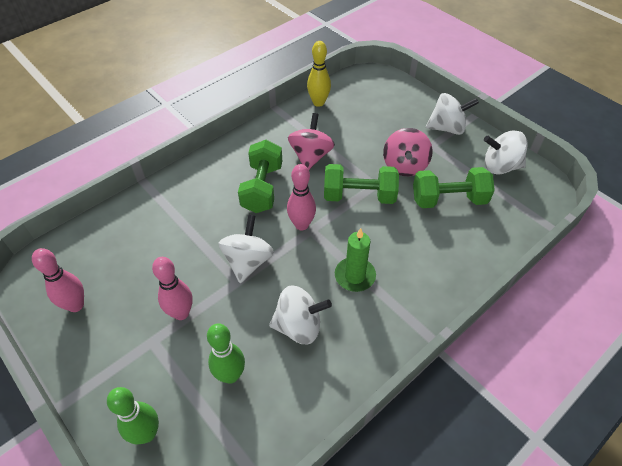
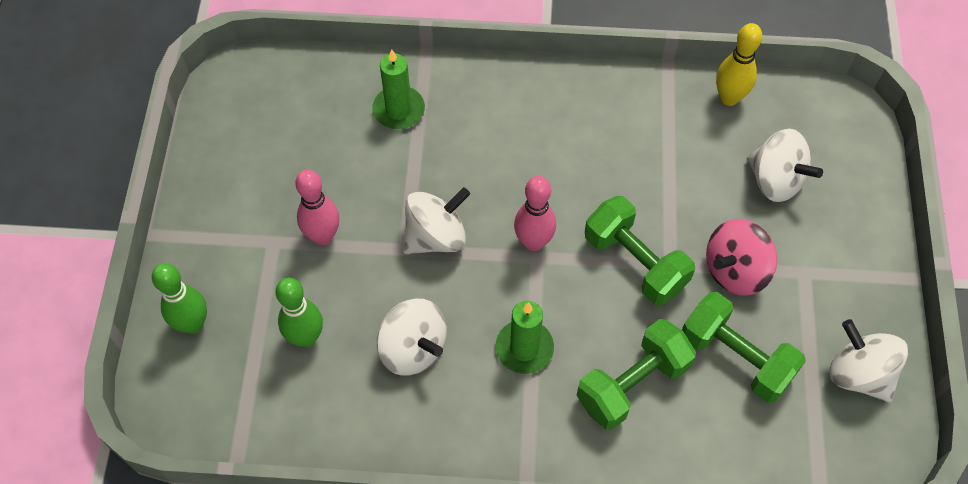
camera: 45 degrees right, 10 degrees up
(76, 305) = (243, 145): pink bowling pin -> none
(158, 218) = (399, 110): none -> green candle
(262, 188) = (539, 162): green dumbbell -> green dumbbell (632, 384)
(311, 156) = (636, 165): pink spinning top -> none
(447, 128) = (856, 266): white spinning top -> white spinning top (775, 180)

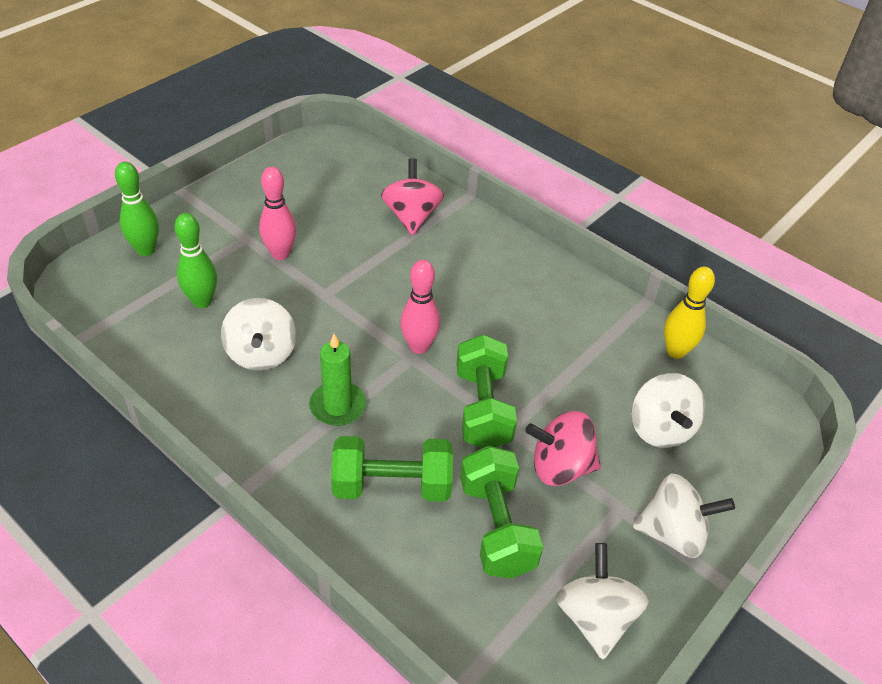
camera: 35 degrees right, 15 degrees down
(399, 110) = (411, 216): green candle -> pink spinning top
(436, 236) = (354, 300): white spinning top -> white spinning top (673, 533)

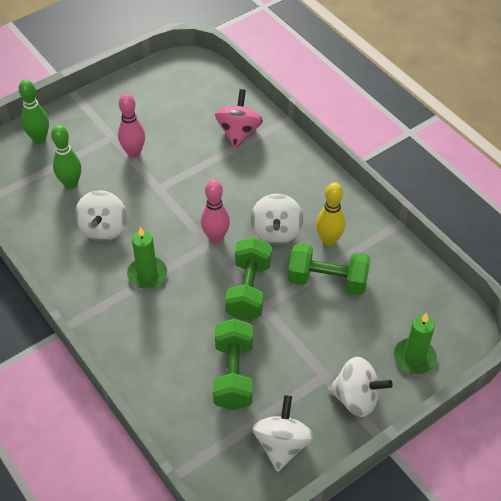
camera: 15 degrees right, 5 degrees up
(392, 485) = (170, 335): green dumbbell -> green dumbbell (327, 280)
(560, 467) = (291, 340): pink spinning top -> none
(660, 429) = (374, 323): white spinning top -> white spinning top (276, 232)
(675, 351) = (407, 266): yellow bowling pin -> yellow bowling pin (328, 240)
(727, 466) = (414, 357): none -> green candle

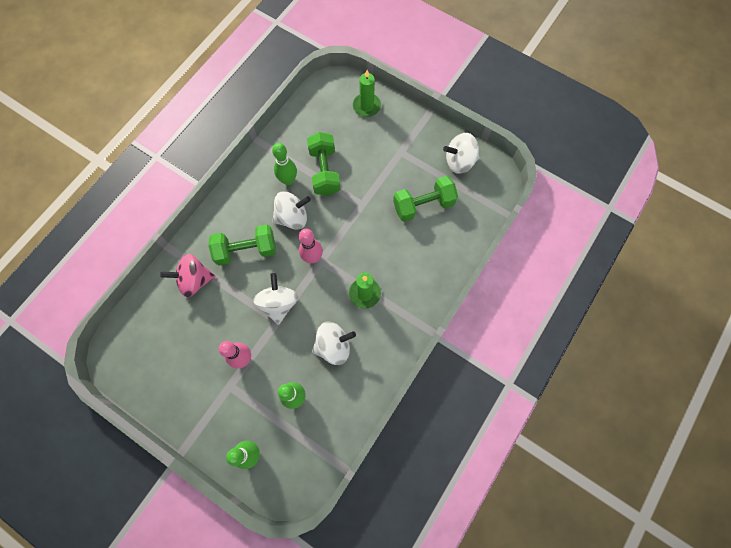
camera: 110 degrees left, 20 degrees up
(248, 290) = (352, 219): green dumbbell -> green dumbbell (246, 250)
(328, 240) = (288, 180): yellow bowling pin -> green bowling pin
(356, 398) = (409, 130): white spinning top -> white spinning top (278, 303)

